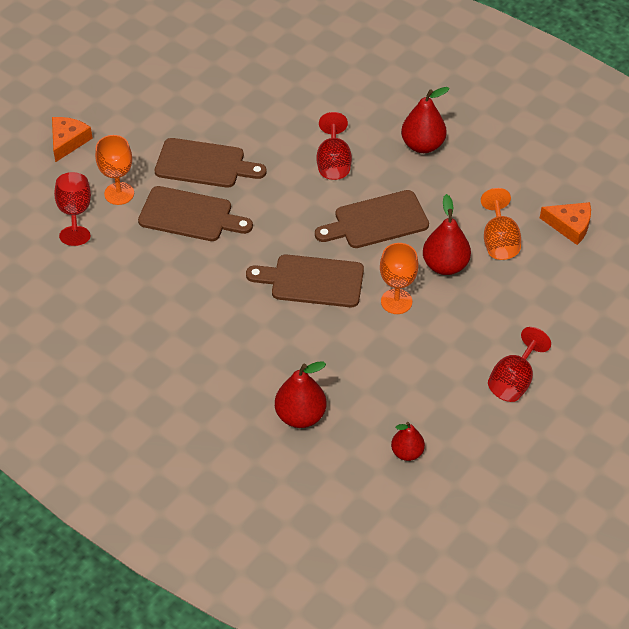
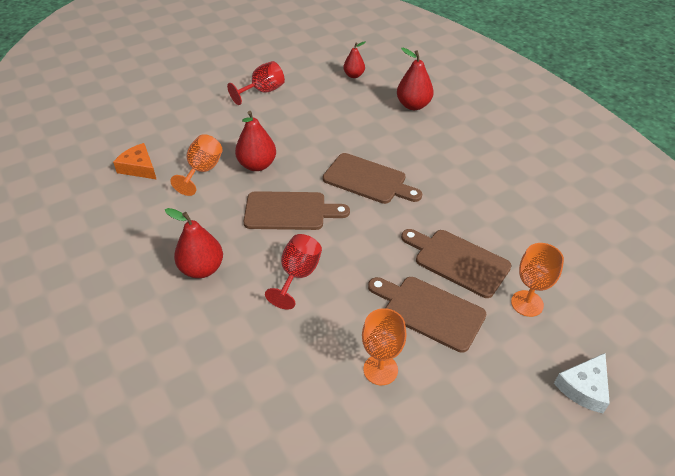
camera: 160 degrees left, 5 degrees down
(68, 141) = (584, 387): orange cheese -> white cheese
(75, 213) = (575, 294): red goblet -> none
(396, 301) = (310, 151): orange goblet -> orange goblet (380, 369)

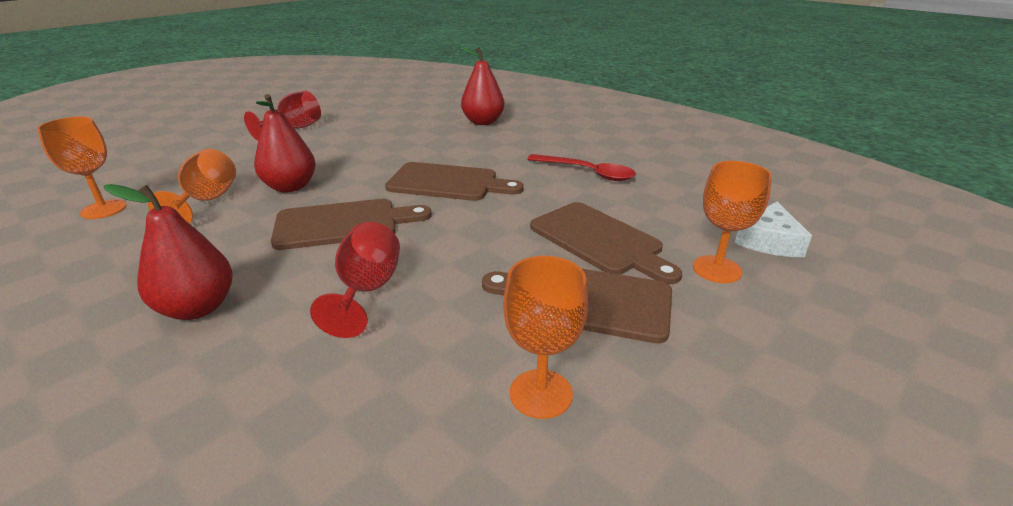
camera: 15 degrees left, 15 degrees down
(139, 167) = (103, 209): orange cheese -> orange goblet
(354, 75) = (406, 109): red pear -> none
(458, 261) = (599, 240): brown cutting board -> brown cutting board turned 150 degrees counterclockwise
(477, 186) = (587, 173): none -> red spoon
(584, 387) = (866, 353): white cheese -> white cheese (769, 241)

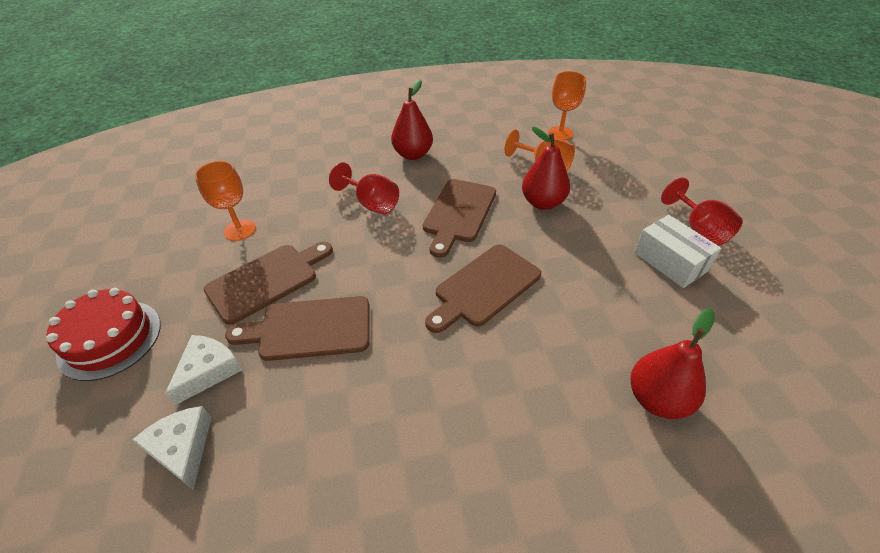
camera: 125 degrees right, 15 degrees up
(346, 132) = (670, 262): none -> white box
(587, 173) = (423, 407): red spoon -> none
(717, 269) = (208, 371): orange goblet -> white cheese
(824, 370) = (110, 339): none -> red cake

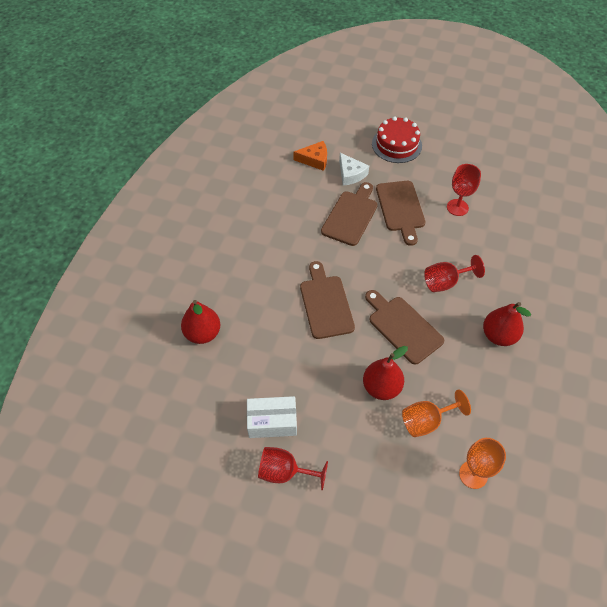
camera: 120 degrees right, 10 degrees up
(182, 448) = (314, 160): white cheese -> orange cheese
(239, 230) = (457, 207): orange goblet -> red goblet

